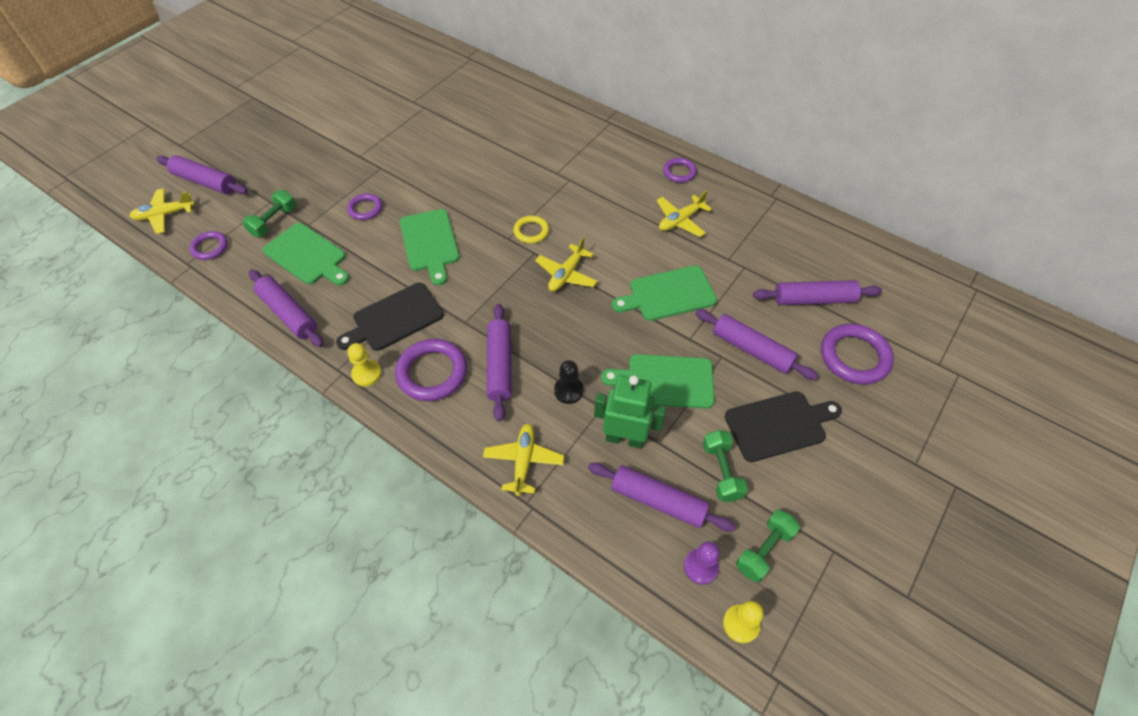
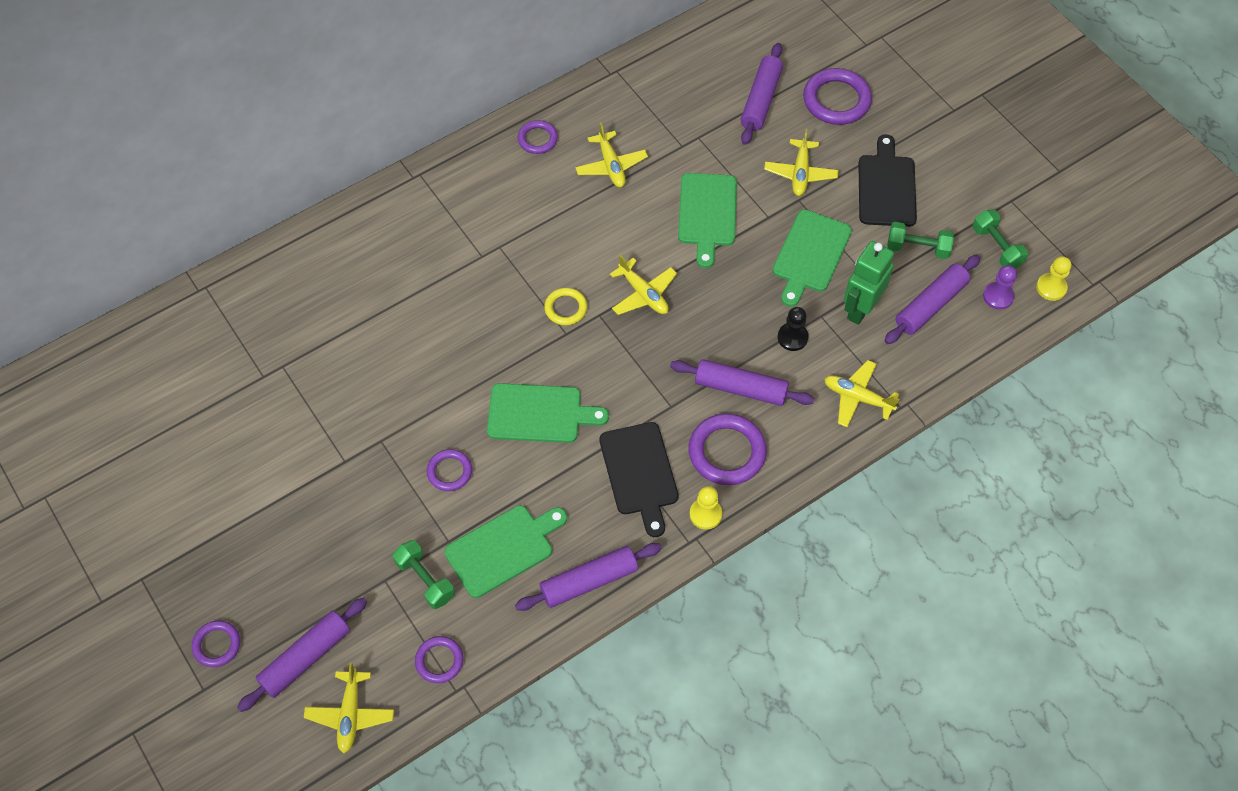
camera: 70 degrees left, 5 degrees up
(211, 141) = (217, 645): none -> purple ring
(752, 350) = (800, 173): purple rolling pin -> yellow plane

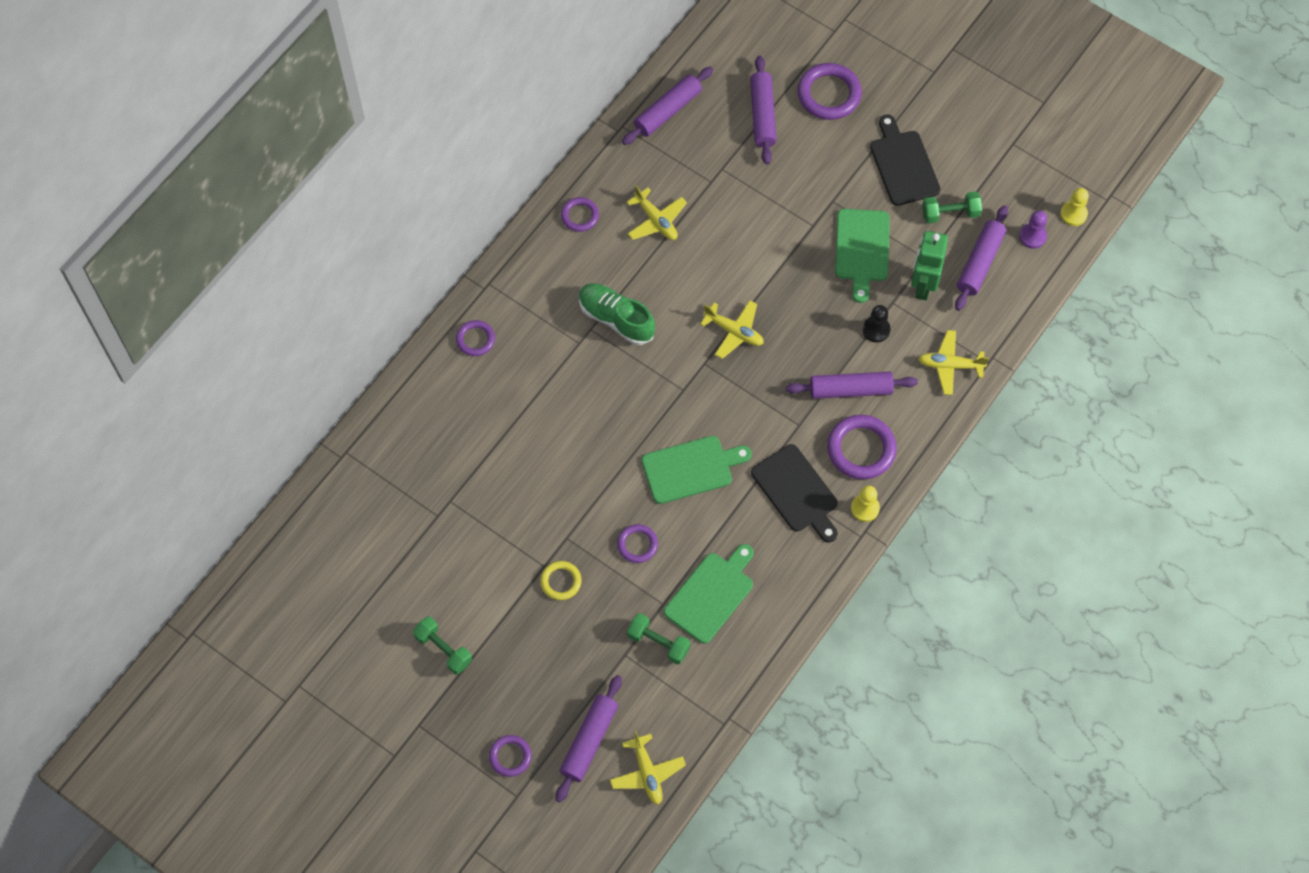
camera: 20 degrees left, 5 degrees up
(439, 661) = (700, 704): purple ring -> purple ring (475, 339)
(529, 245) = (616, 319): none -> green shoe
(566, 308) = (673, 367): yellow ring -> yellow ring (561, 581)
(589, 581) = (793, 597): purple rolling pin -> purple rolling pin (668, 111)
(707, 214) = (759, 239): green cutting board -> none
(800, 173) = (824, 175): yellow plane -> none
(997, 247) = (1016, 191): green dumbbell -> green dumbbell (443, 649)

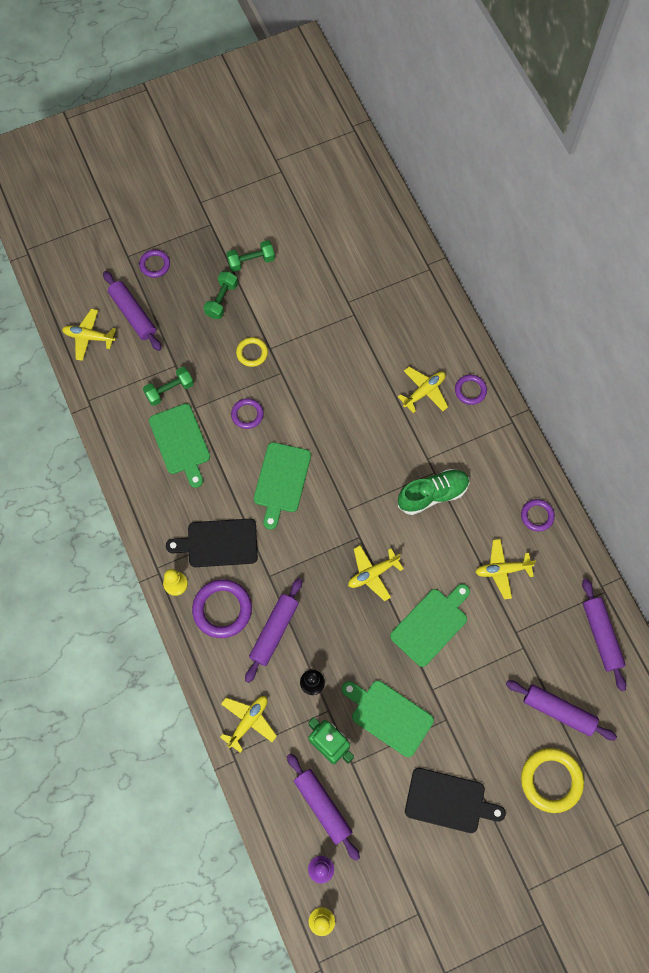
camera: 120 degrees right, 5 degrees up
(503, 383) = (424, 391): none -> yellow plane
(751, 256) = (431, 624): none -> green cutting board
(829, 94) = (551, 780): purple ring -> yellow ring
(950, 213) = (381, 811): green dumbbell -> green dumbbell (221, 300)

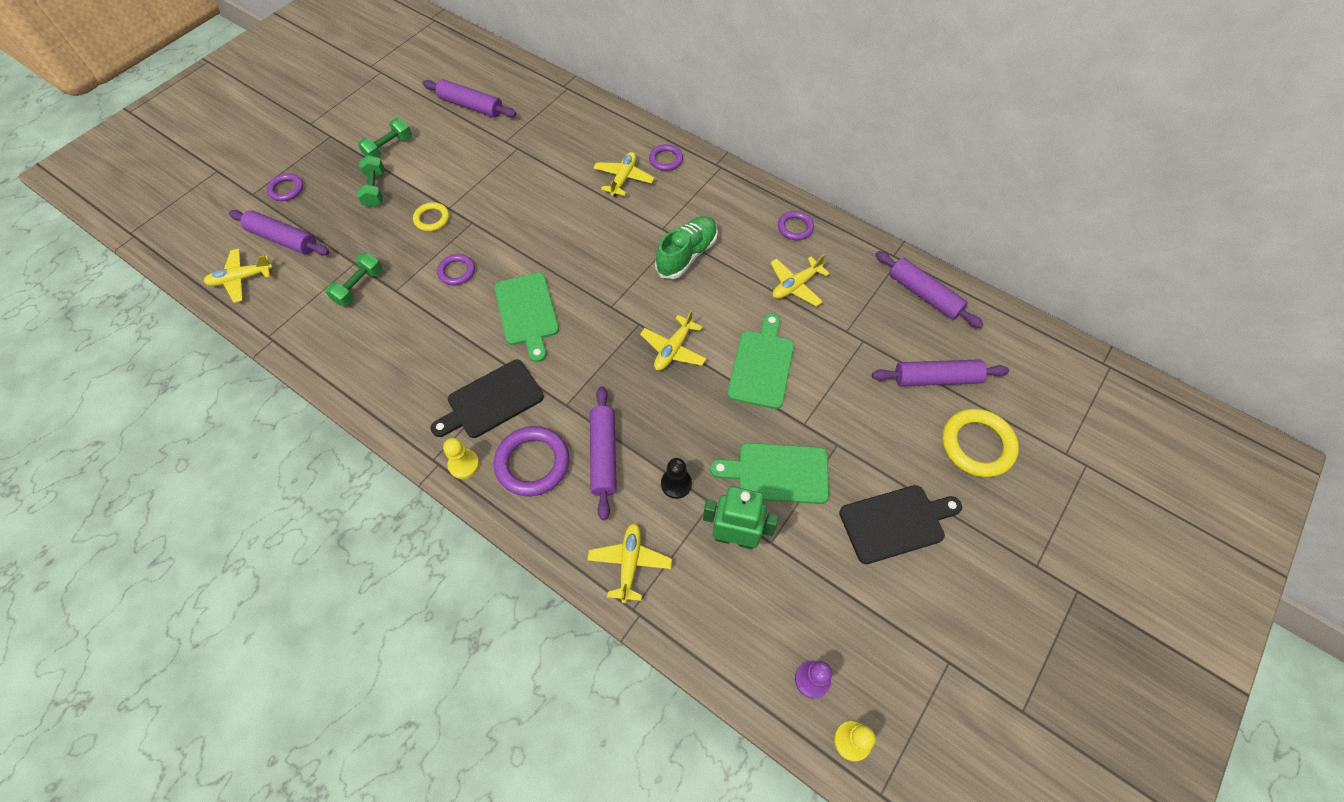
camera: 30 degrees left, 10 degrees down
(180, 442) = (396, 327): green cutting board -> none
(322, 806) = (769, 607): purple rolling pin -> purple rolling pin (471, 106)

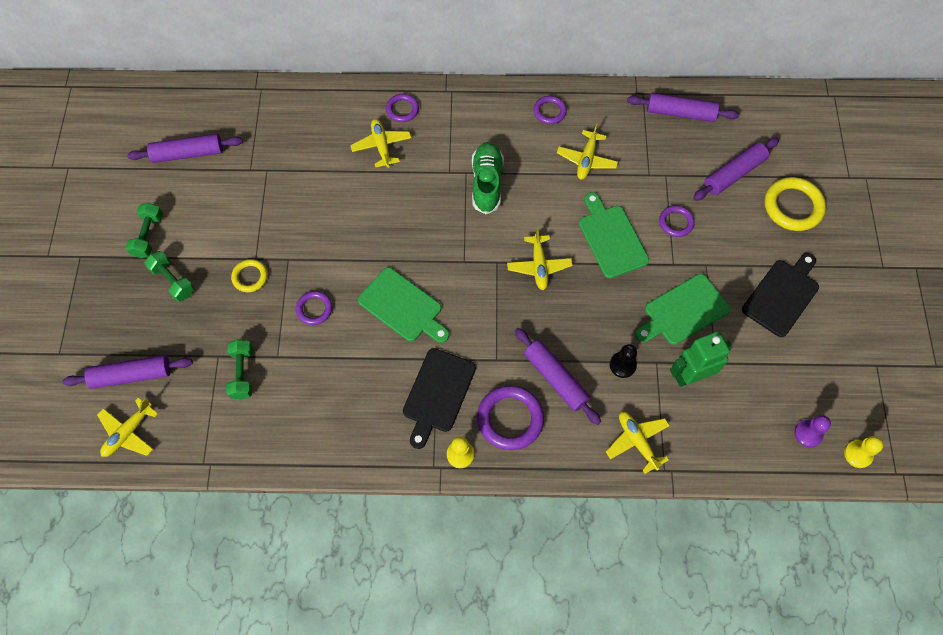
camera: 35 degrees left, 5 degrees up
(286, 189) = (88, 330): purple ring -> purple ring (676, 222)

